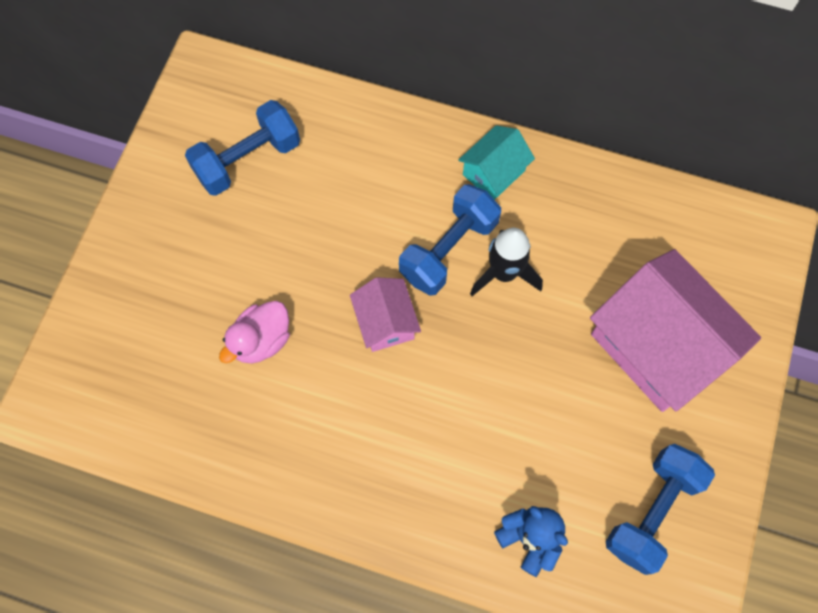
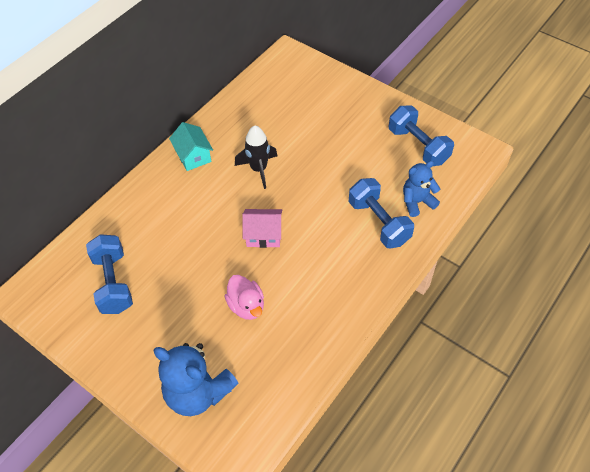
camera: 70 degrees left, 15 degrees down
(121, 325) = (198, 392): none -> blue teddy bear
(448, 249) = (231, 191): blue dumbbell -> blue dumbbell (378, 222)
(657, 345) = (330, 116): pink house -> none

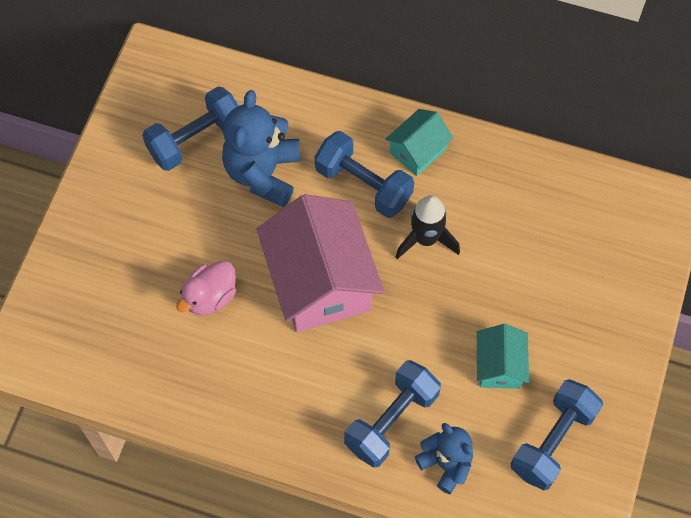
camera: 70 degrees right, 10 degrees up
(198, 392) = (85, 284): blue teddy bear -> blue teddy bear (263, 173)
(203, 191) = (363, 185): none -> blue dumbbell
(263, 235) = (320, 281): pink house -> pink house, size x2.00
(360, 157) = (499, 366): none -> turquoise house

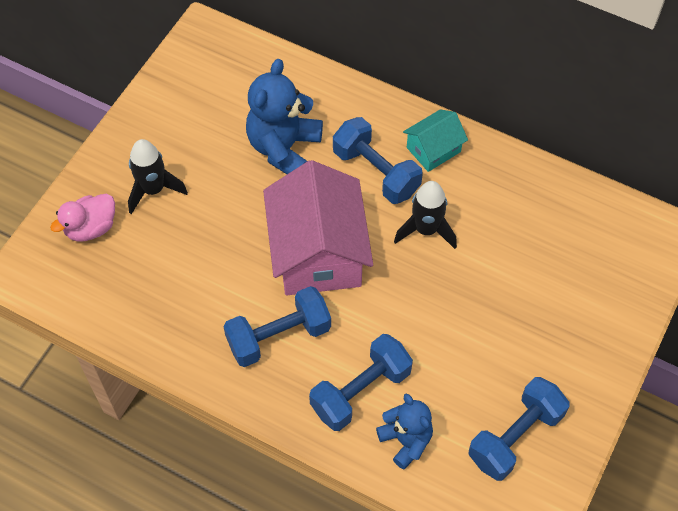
camera: 10 degrees right, 5 degrees down
(136, 240) = (153, 190): none -> black rocket
(195, 139) = (227, 109): blue dumbbell -> blue dumbbell (278, 336)
(210, 297) = (211, 251): pink duck -> pink duck (91, 228)
(499, 366) = (475, 357): turquoise house -> none

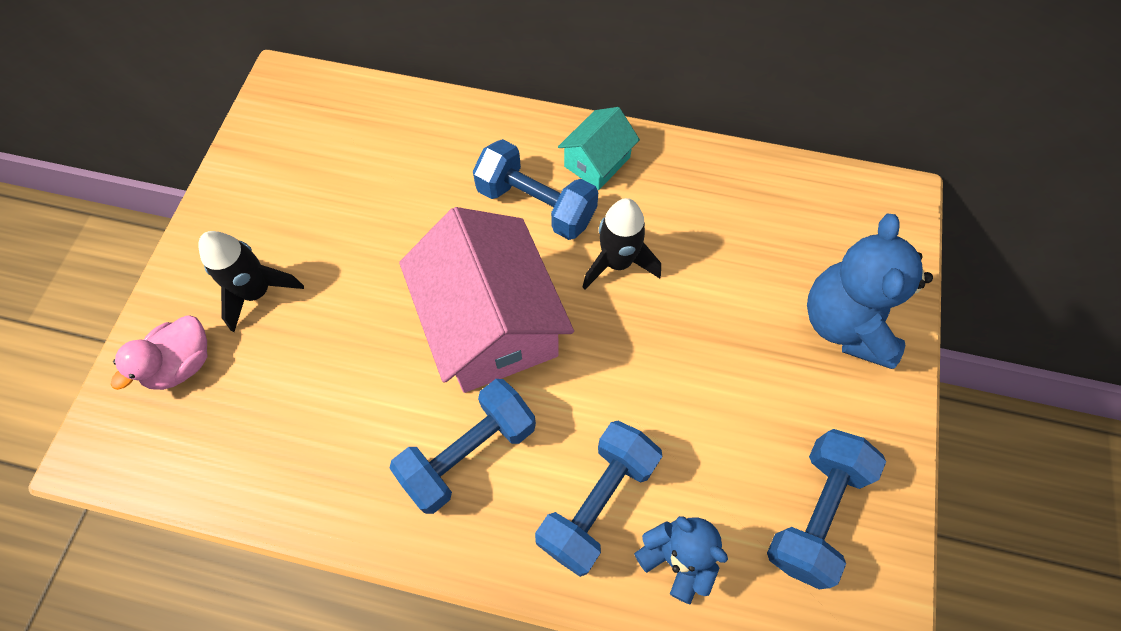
camera: 15 degrees left, 5 degrees up
(284, 148) = (414, 200): blue teddy bear -> blue teddy bear (845, 323)

